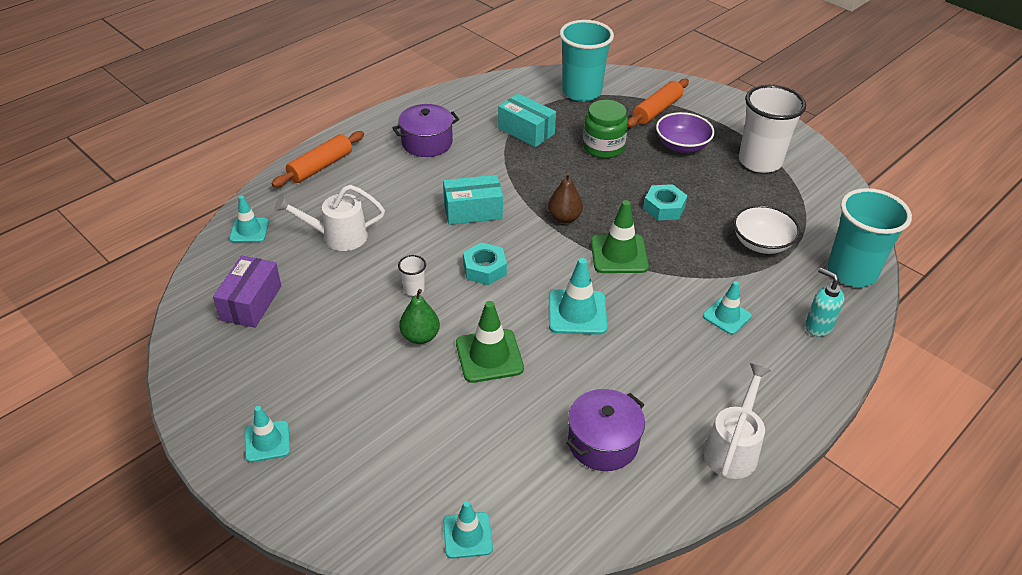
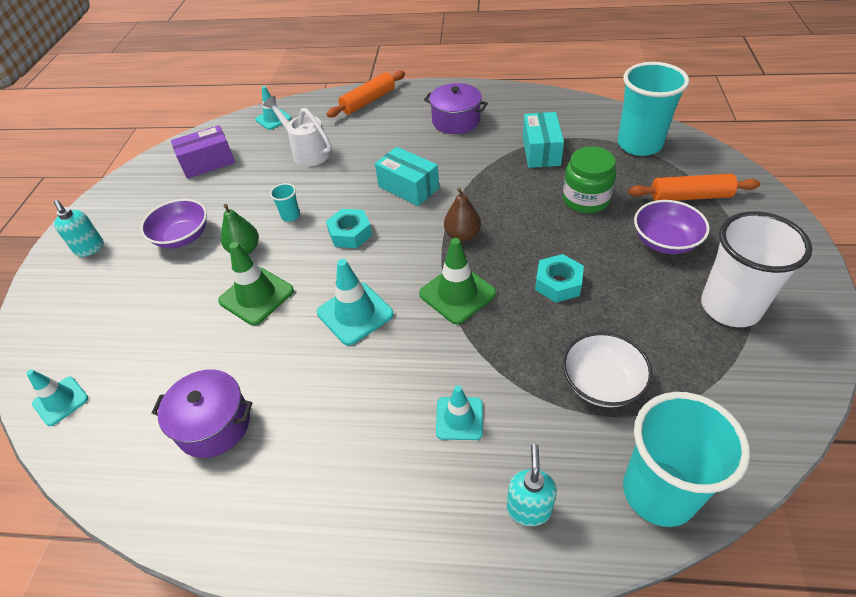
camera: 55 degrees right, 5 degrees up
(267, 441) = (90, 249): turquoise traffic cone -> turquoise soap dispenser
(320, 166) = (368, 101): orange rolling pin -> orange rolling pin turned 45 degrees counterclockwise
(345, 368) = (182, 237): none -> purple bowl
(414, 289) = (290, 216): white cup -> turquoise cup
(733, 448) = (278, 531): white watering can -> none

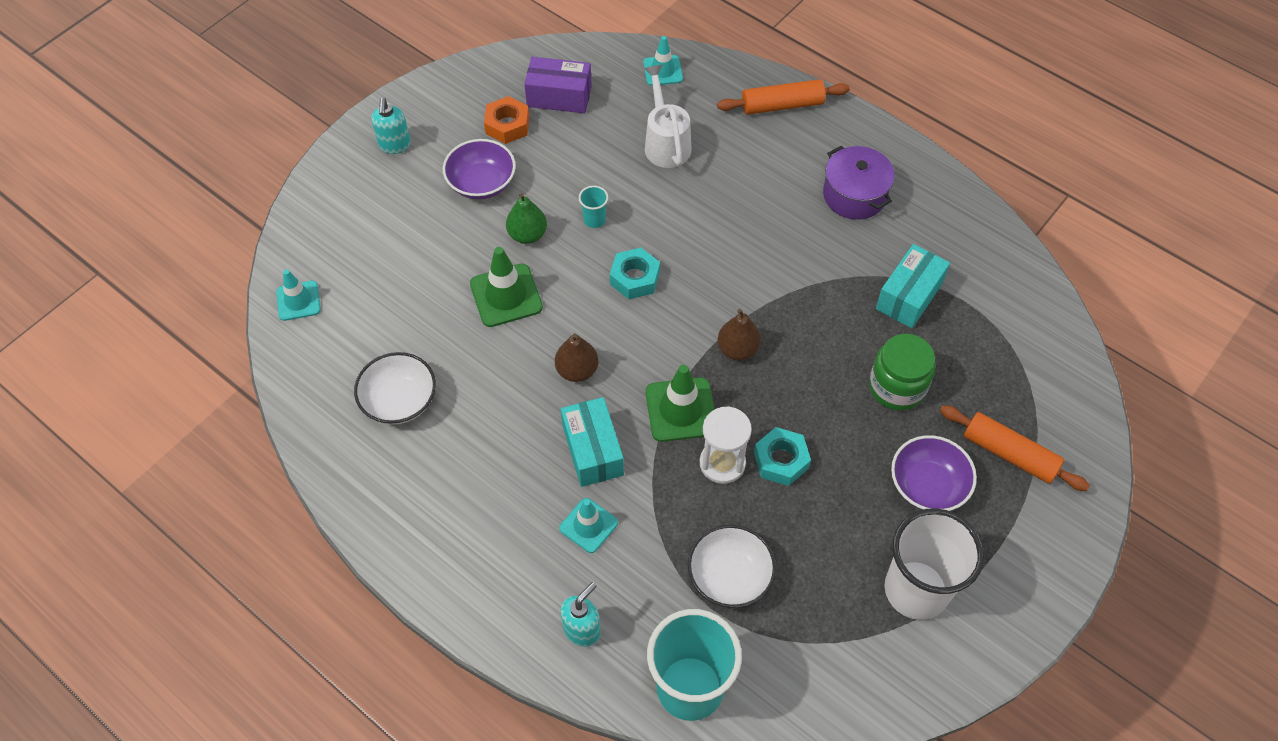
camera: 30 degrees right, 10 degrees up
(179, 195) = (507, 125): none -> orange nut
(214, 424) = (399, 401): purple pot -> white bowl
(355, 313) = (577, 370): turquoise traffic cone -> brown pear
(408, 187) = (732, 256): turquoise box -> turquoise box (593, 450)
(520, 310) = (722, 463): none -> white hourglass
(639, 144) = (1025, 355): turquoise cup -> none

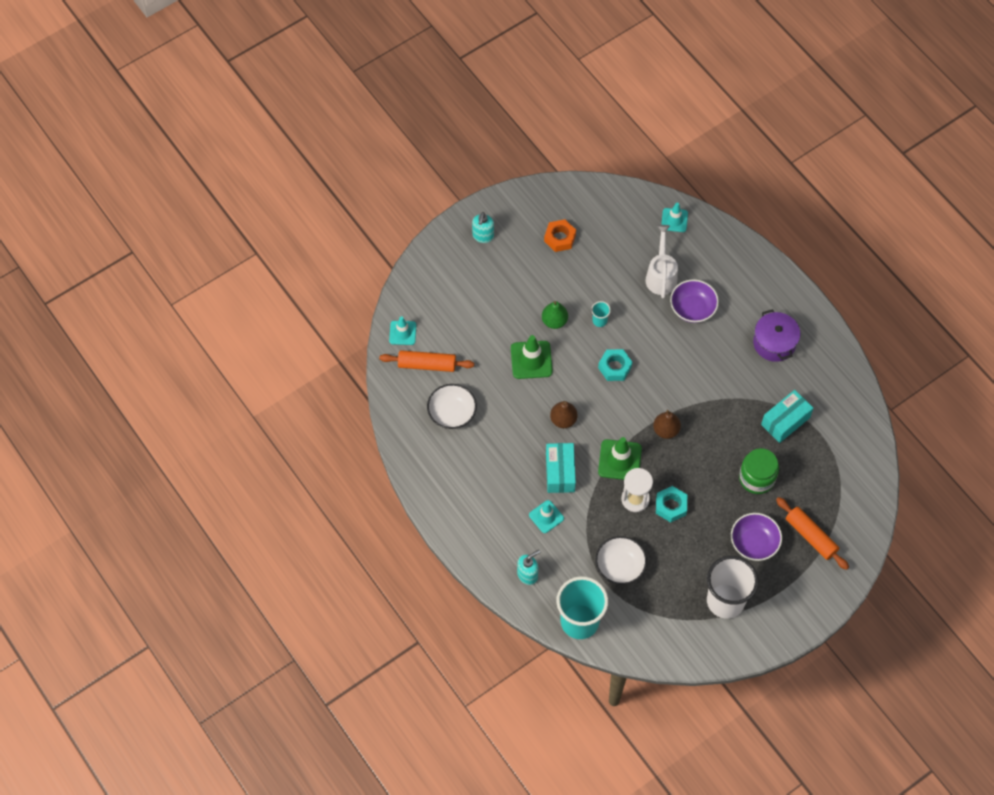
camera: 15 degrees right, 5 degrees up
(481, 183) = (533, 277): purple bowl -> purple bowl (692, 308)
(559, 96) = (599, 224): purple box -> none
(782, 105) = (747, 265): orange rolling pin -> orange rolling pin (427, 365)

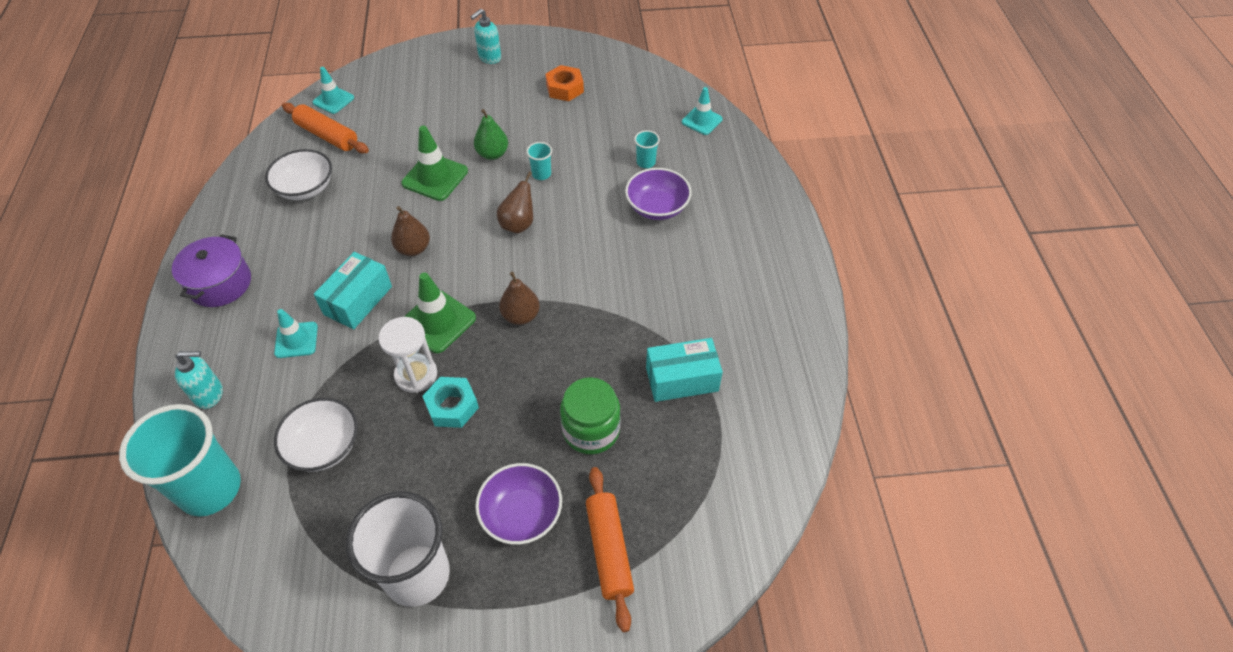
camera: 30 degrees right, 10 degrees down
(615, 367) = (518, 224): turquoise nut -> brown pear
(661, 276) = (646, 162): white watering can -> turquoise cup
(774, 343) = (731, 285): purple pot -> purple pot (220, 283)

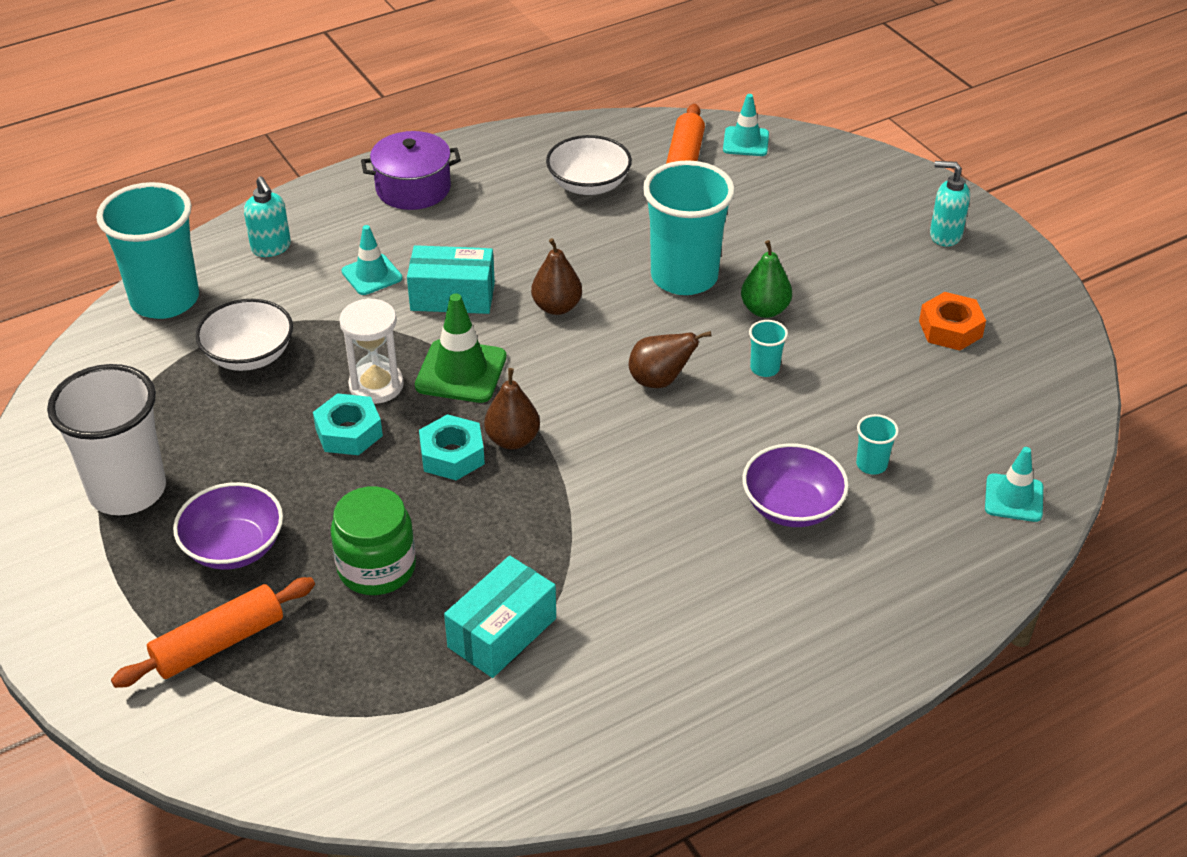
camera: 65 degrees right, 10 degrees down
(435, 177) = (684, 277): green traffic cone -> turquoise cup
(513, 353) = (452, 455): none -> turquoise nut
(682, 379) = (502, 632): turquoise box -> turquoise box turned 75 degrees clockwise

